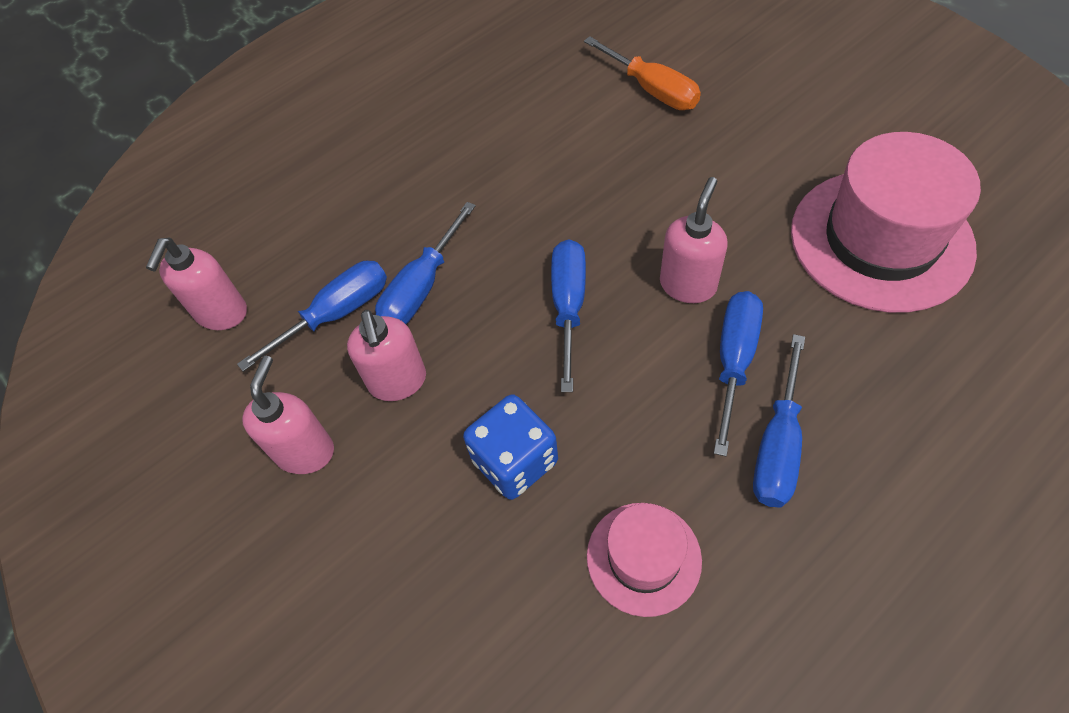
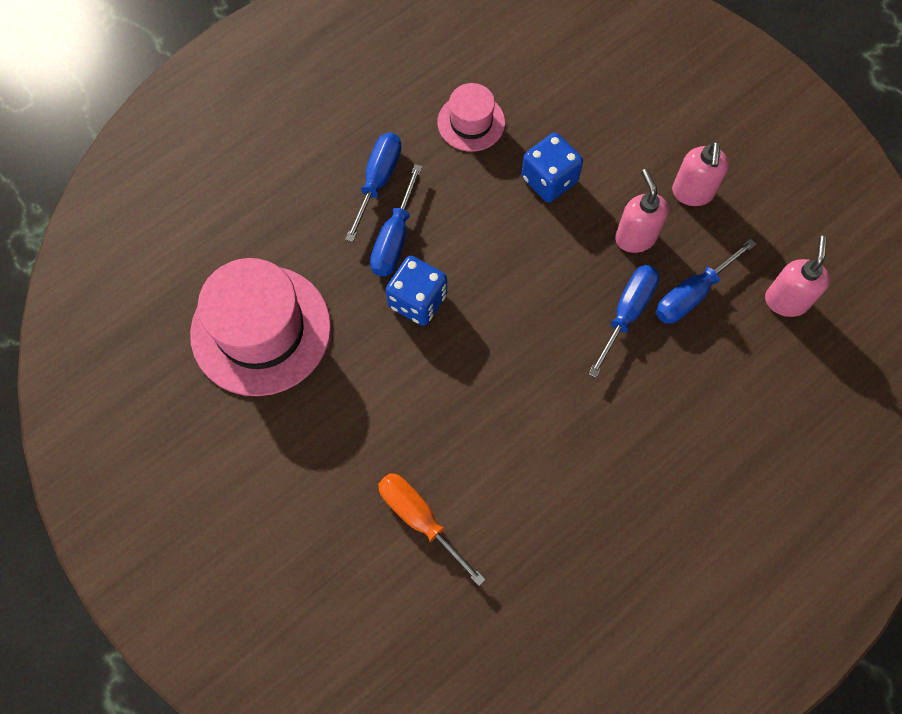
camera: 175 degrees right, 10 degrees up
(568, 306) = (510, 289): blue screwdriver -> none
(688, 285) = (417, 301): pink soap dispenser -> blue dice

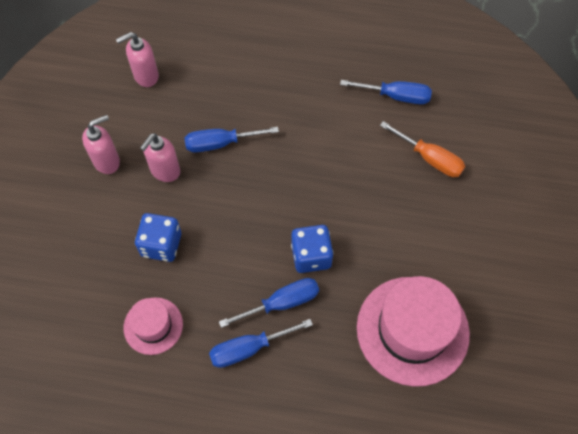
camera: 130 degrees left, 5 degrees down
(420, 519) = (429, 158): orange screwdriver -> orange screwdriver turned 60 degrees counterclockwise
(692, 294) = (179, 120): blue screwdriver -> blue screwdriver (395, 96)

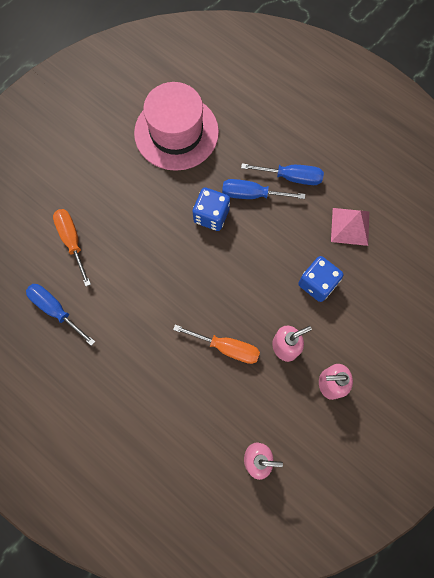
camera: 150 degrees left, 10 degrees up
(153, 326) = (350, 226): pink hat -> pink pyramid
(220, 143) = (226, 347): blue screwdriver -> orange screwdriver

